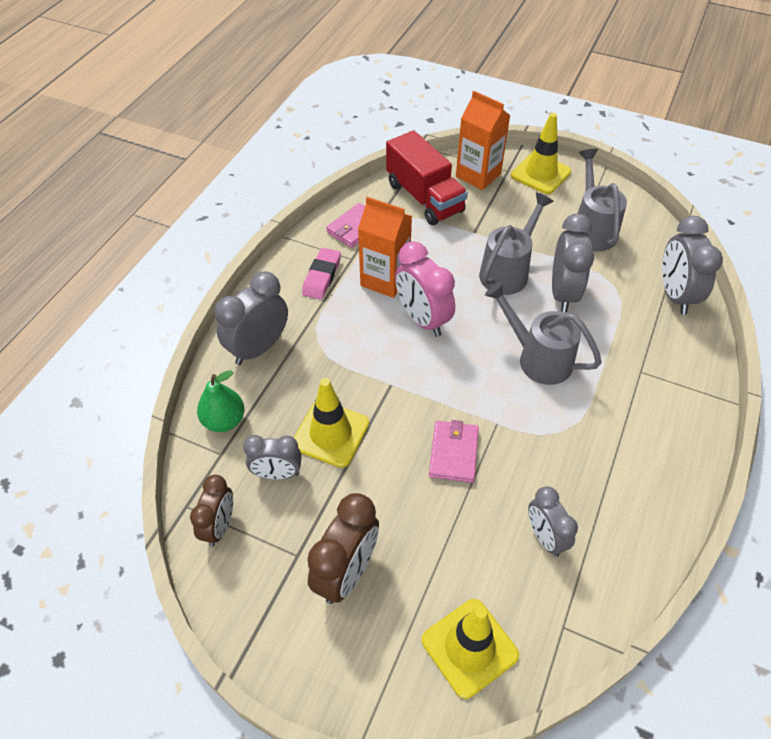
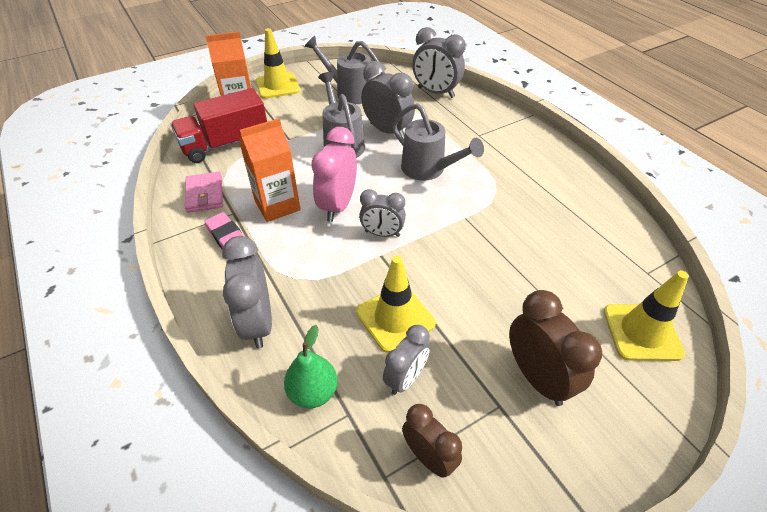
camera: 55 degrees left, 5 degrees down
(422, 319) = (338, 205): pink clock -> pink clock turned 105 degrees clockwise
(424, 197) = (226, 144): red truck -> red truck turned 150 degrees clockwise
(453, 453) = (472, 253): pink wallet -> none
(537, 358) = (428, 170): grey watering can -> grey watering can turned 120 degrees counterclockwise
(545, 537) = (574, 244): grey clock -> grey clock (382, 233)

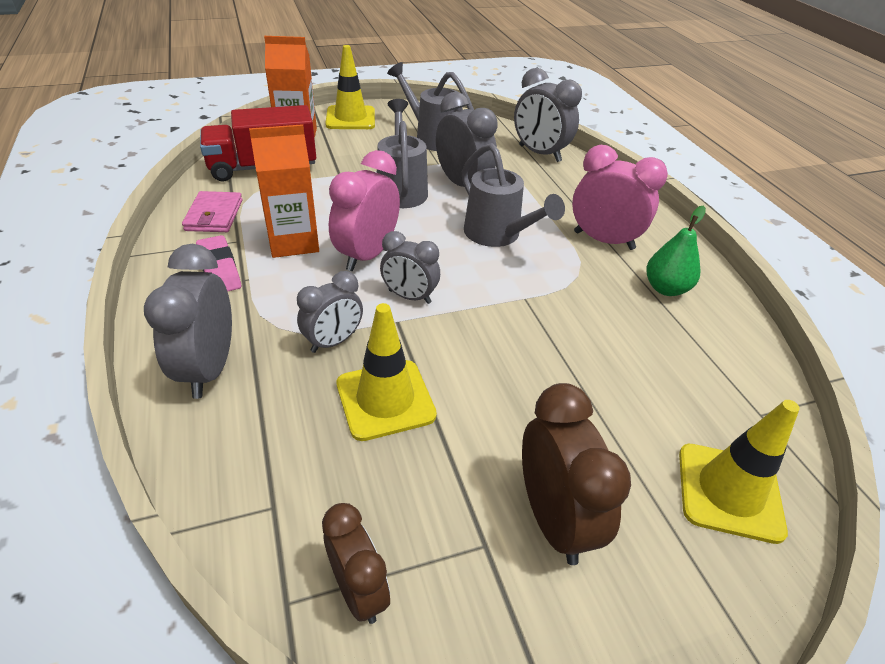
camera: 10 degrees right, 5 degrees down
(313, 392) = (240, 468): green pear -> green pear (666, 288)
(405, 378) = (368, 478): grey clock -> grey clock (333, 341)
(506, 159) = (603, 240): none -> pink clock

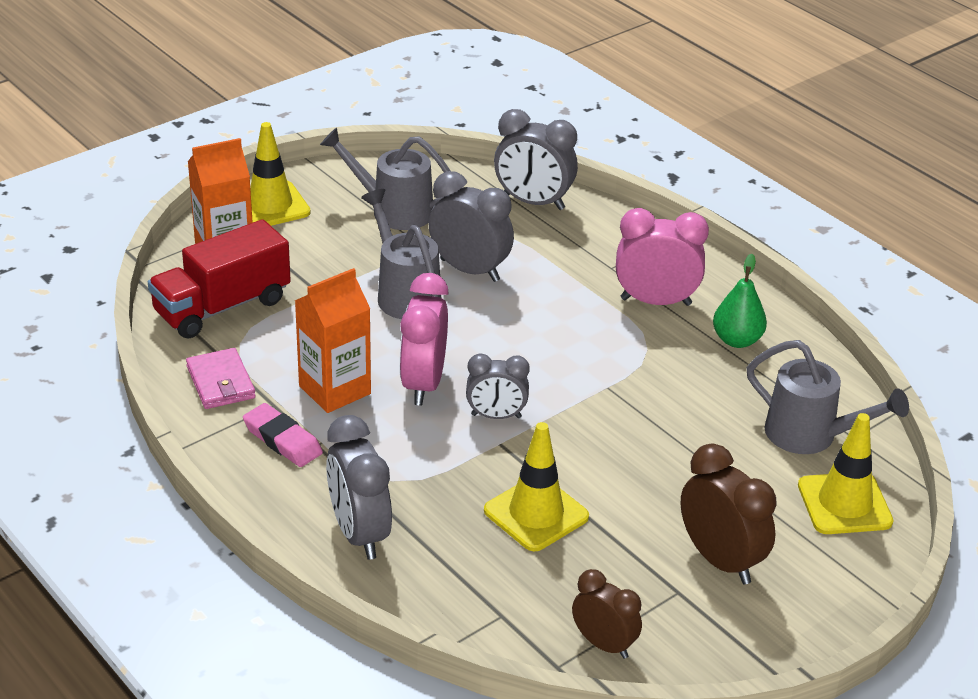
camera: 20 degrees left, 5 degrees down
(333, 341) = (454, 478): grey clock -> none
(497, 235) = (544, 324): grey watering can -> grey watering can (811, 436)

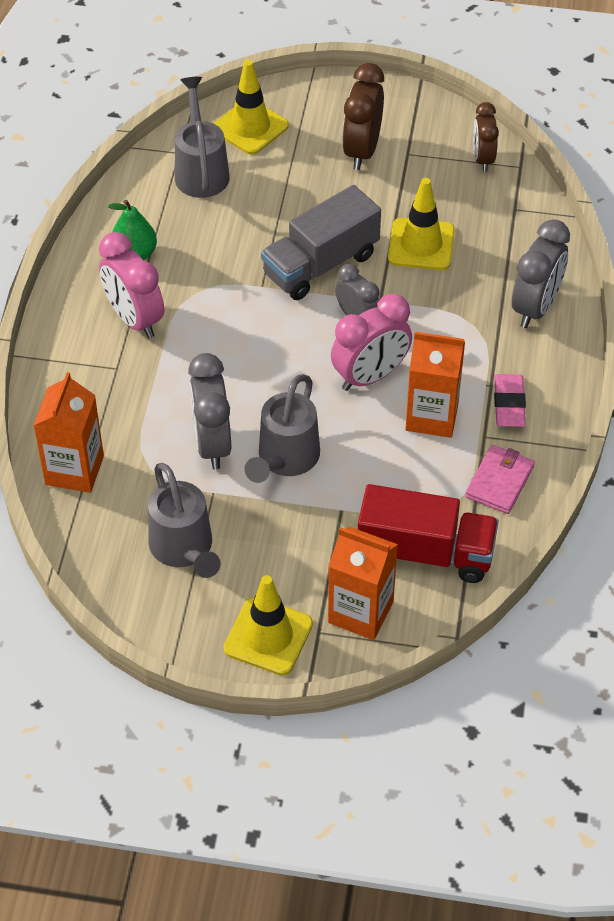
camera: 130 degrees left, 15 degrees up
(533, 202) = (74, 470): grey clock -> orange carton
(591, 435) = (321, 264): none -> grey truck

